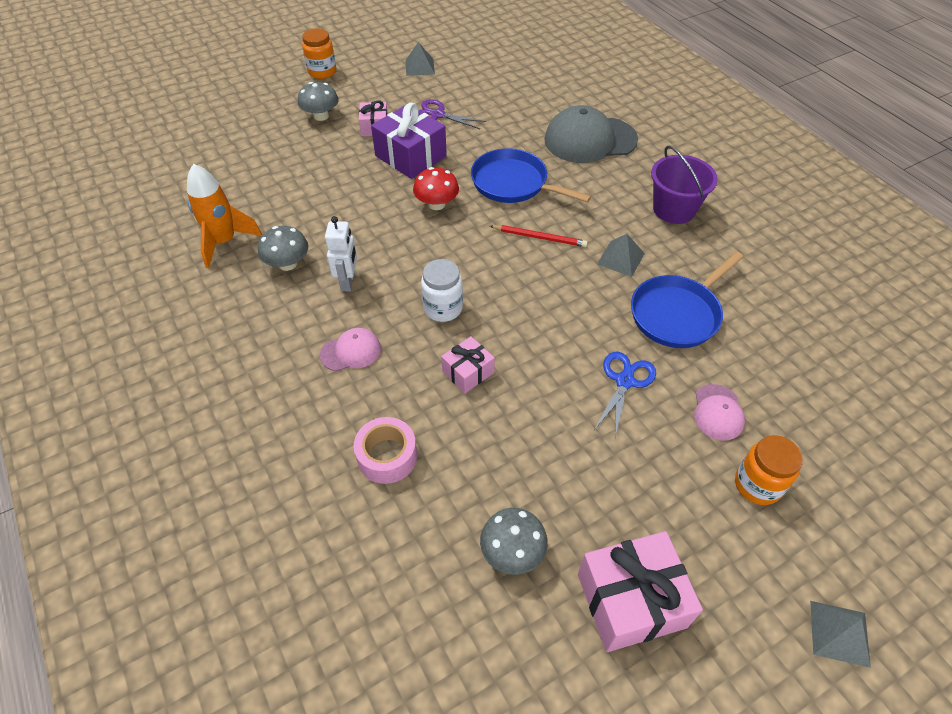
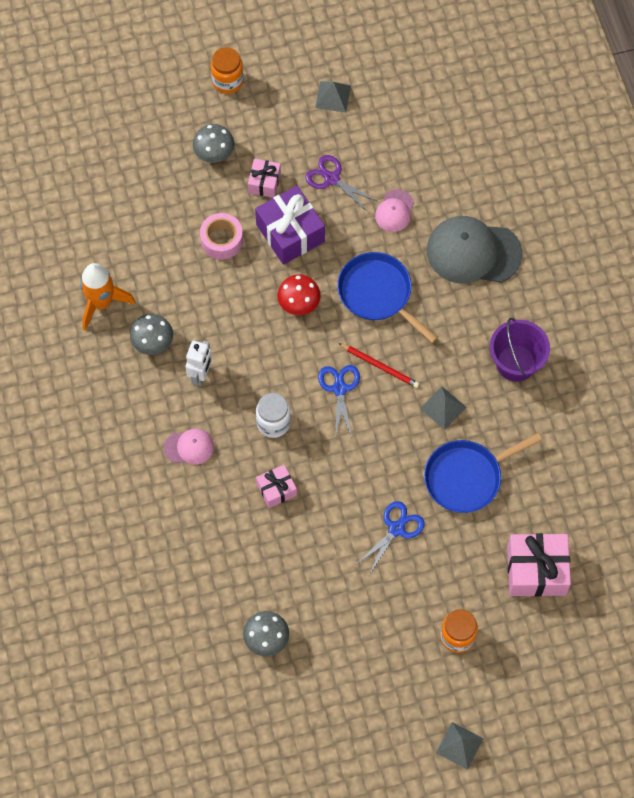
camera: 15 degrees right, 15 degrees up
(387, 456) = (198, 546): pink tape -> pink tape (221, 240)
(505, 264) = (339, 388): none -> blue scissors
(631, 600) = (334, 690): pink gift -> pink gift (536, 570)
(718, 412) = (456, 573): pink cap -> pink cap (394, 211)

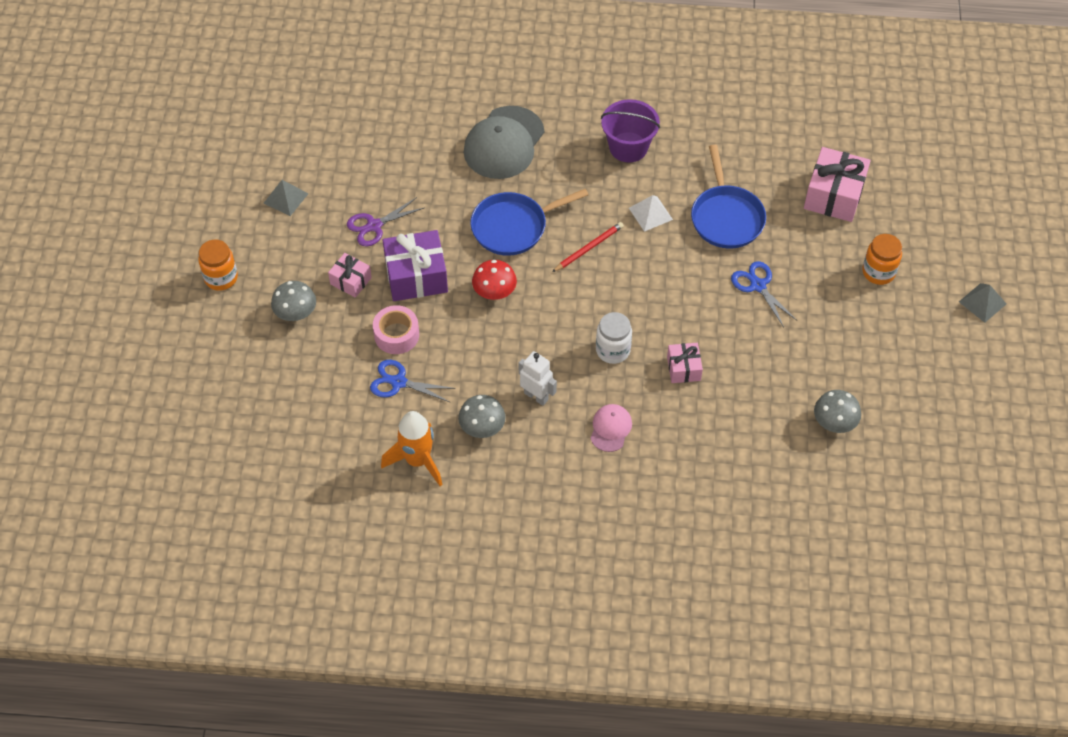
camera: 70 degrees left, 10 degrees down
(339, 388) = (598, 286): blue scissors -> blue scissors (398, 382)
(394, 211) = (433, 188): pink cap -> none
(443, 407) = (650, 213): grey pyramid -> white pyramid

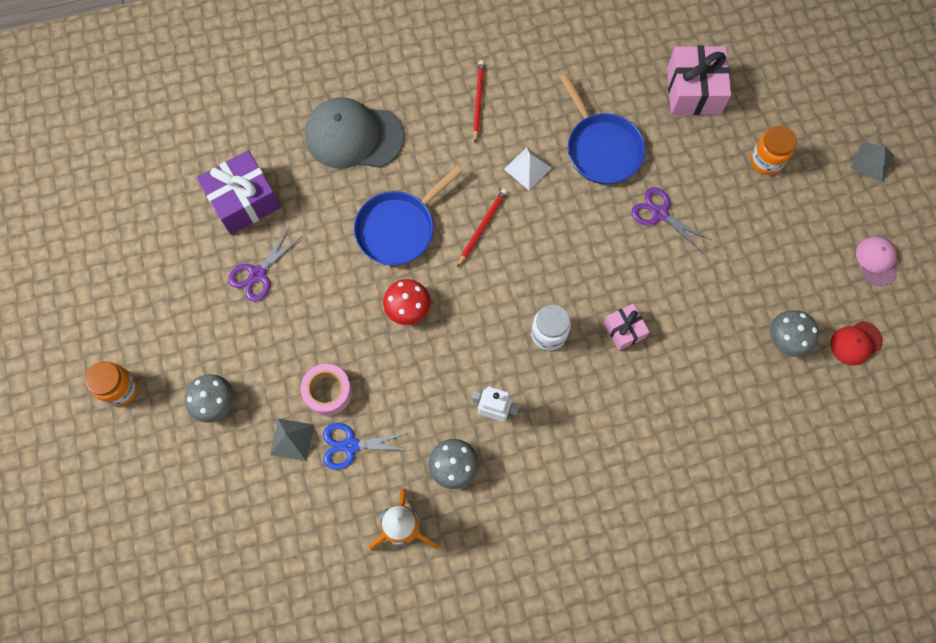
camera: 20 degrees left, 15 degrees up
(286, 198) = (154, 272): grey pyramid -> grey pyramid (292, 439)
(351, 281) = (257, 346): pink gift -> none
(416, 276) = (322, 317): purple gift -> purple gift (244, 201)
(504, 143) = (353, 136): grey cap -> grey cap turned 90 degrees clockwise
(610, 428) = (579, 422): pink cap -> pink cap (876, 261)
(628, 147) = (478, 101): purple bucket -> red pencil
(758, 285) = (660, 214): blue scissors -> purple scissors
(899, 446) = (855, 343): none -> red cap

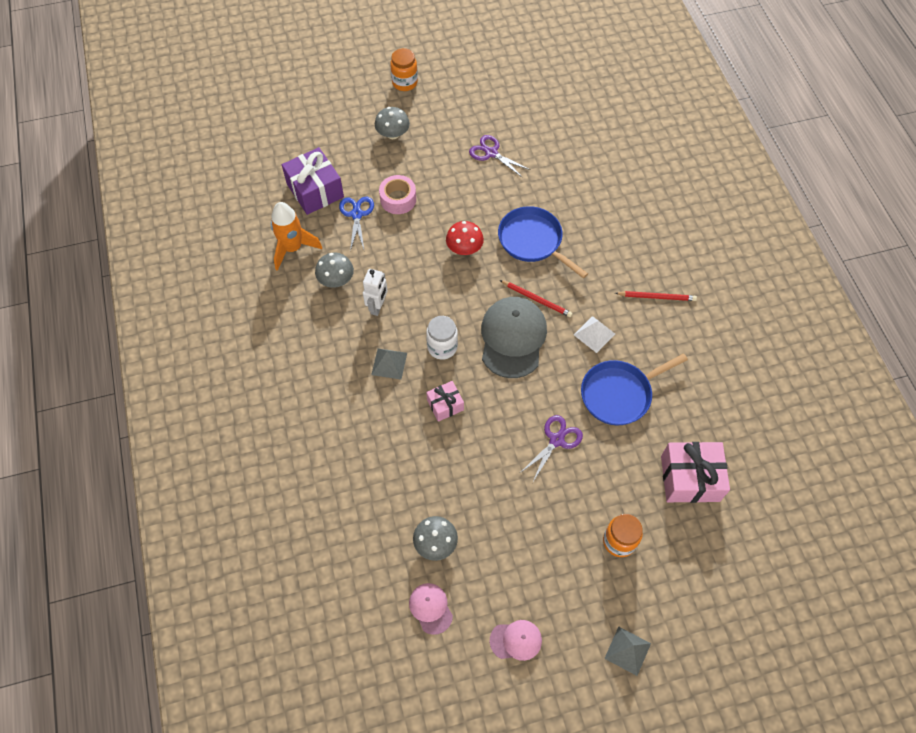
camera: 90 degrees right, 10 degrees down
(244, 201) = (551, 141): purple gift -> purple gift (315, 190)
(292, 439) = (363, 179): grey pyramid -> grey pyramid (389, 363)
(353, 136) = (613, 208): grey cap -> grey cap (512, 338)
(855, 343) = (430, 608): red cap -> pink cap

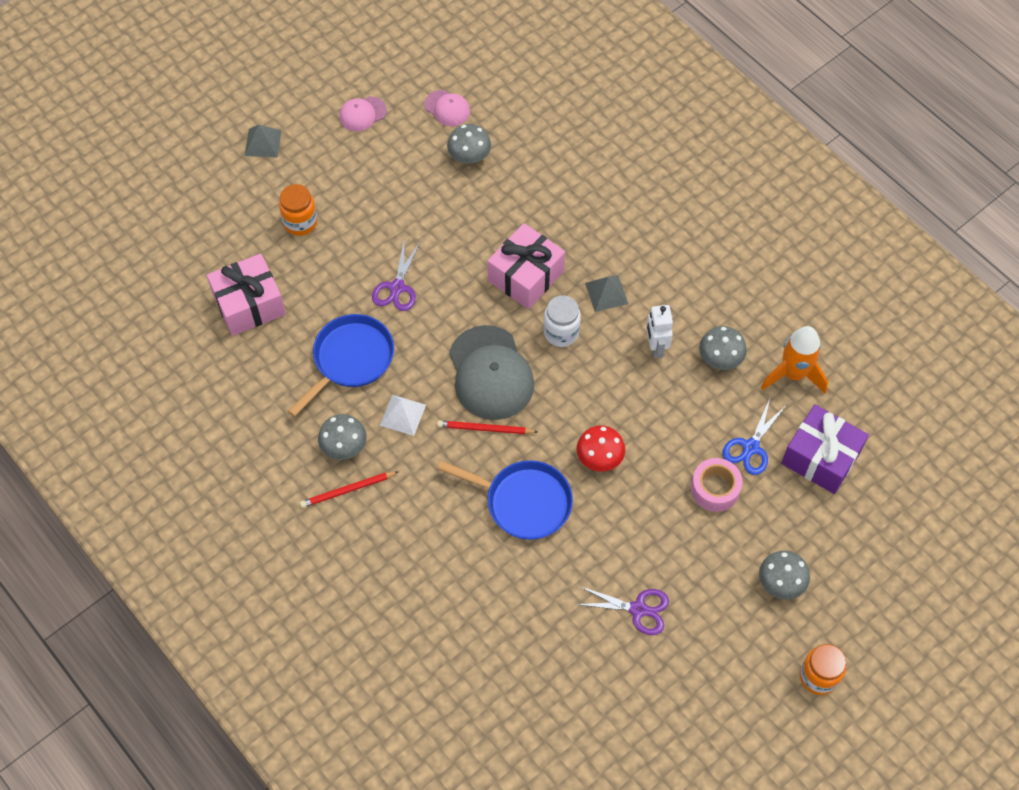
camera: 155 degrees right, 0 degrees up
(356, 214) = (750, 447): blue scissors -> blue scissors turned 60 degrees clockwise
(445, 405) = (526, 276): pink gift -> pink gift, size x1.79
(648, 329) = (344, 446): none -> grey mushroom

